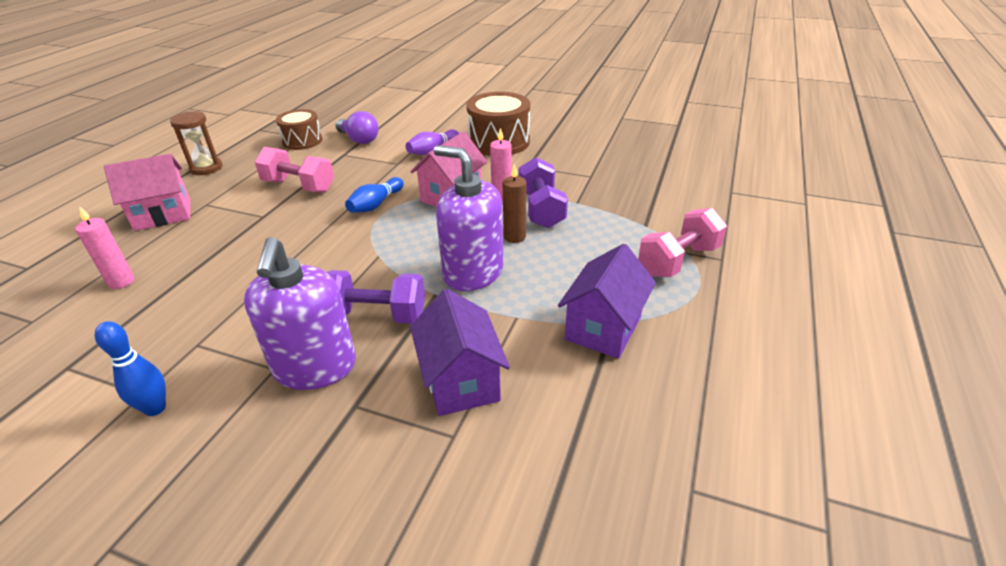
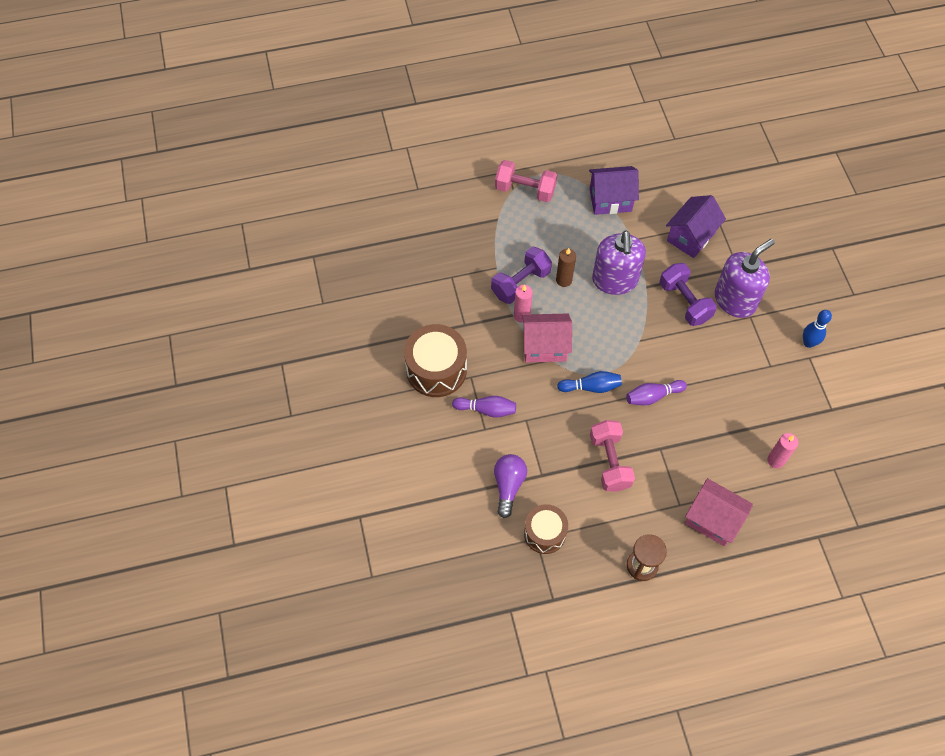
camera: 125 degrees left, 25 degrees up
(311, 235) = (653, 396): none -> purple bowling pin

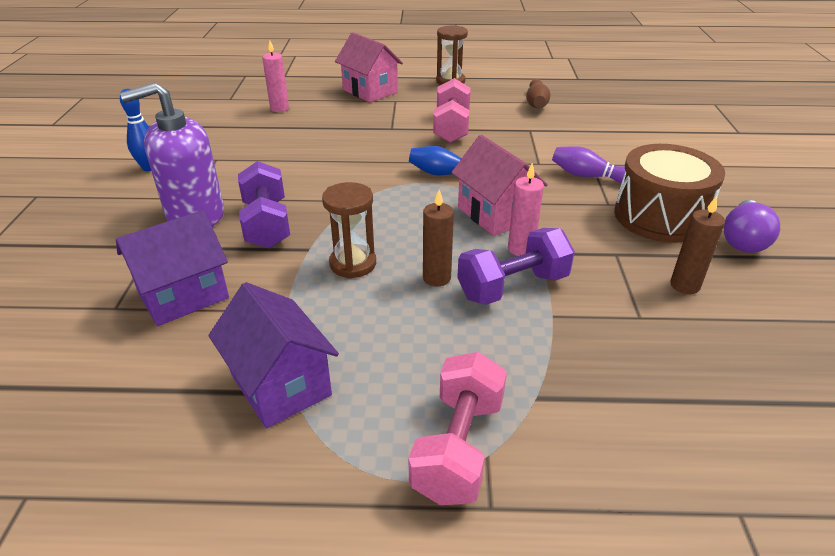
camera: 165 degrees left, 25 degrees down
(426, 306) = (685, 285): none -> brown candle
(508, 486) = (569, 128): purple light bulb -> purple light bulb (743, 240)
(525, 190) = (458, 447): pink dumbbell -> pink dumbbell turned 75 degrees clockwise
(544, 346) = (495, 214): pink house -> pink house turned 45 degrees clockwise
(545, 533) = (536, 103): brown drum -> brown bowling pin
(610, 200) = (281, 384): purple house -> purple house turned 45 degrees clockwise
(614, 280) = (353, 264): purple soap dispenser -> brown hourglass
(653, 396) = (374, 158): purple bowling pin -> none

